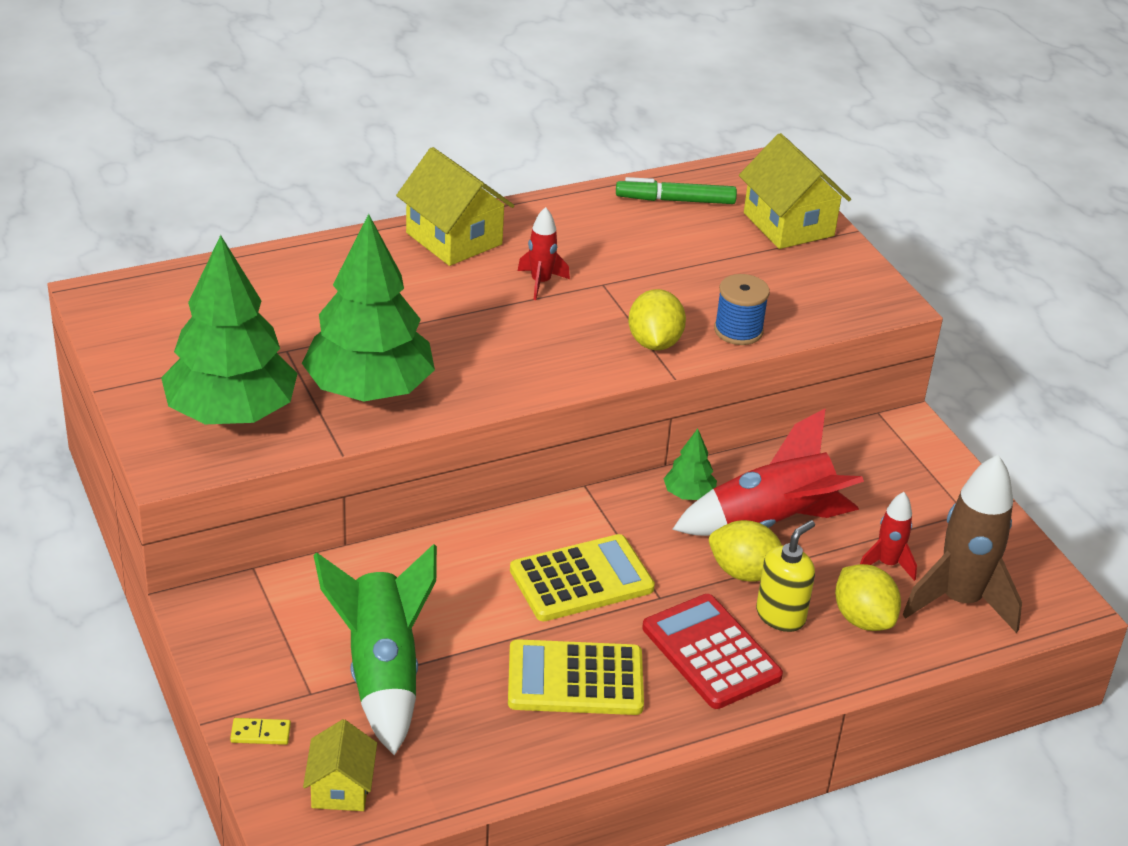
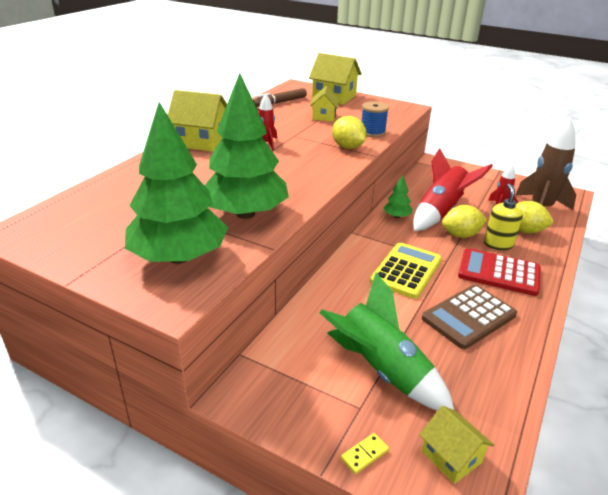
camera: 35 degrees left, 5 degrees down
(575, 679) = (469, 317): yellow calculator -> brown calculator
(675, 200) = (279, 102): green marker -> brown marker
(707, 262) = (324, 116): none -> yellow house

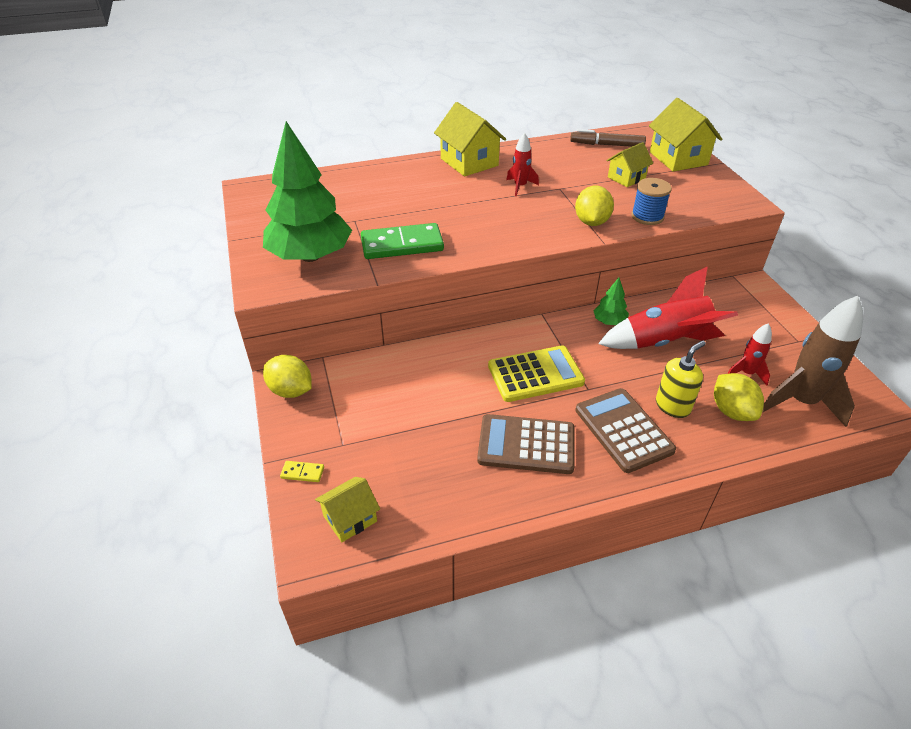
camera: 45 degrees right, 10 degrees up
(245, 213) = (402, 245): green tree -> green domino
(382, 370) = (393, 433): green rocket -> none
(451, 457) = (350, 518): yellow house -> yellow house turned 45 degrees clockwise
(461, 235) = (647, 375): yellow lemon -> yellow lemon (291, 391)
(498, 273) = (623, 430): red calculator -> brown calculator

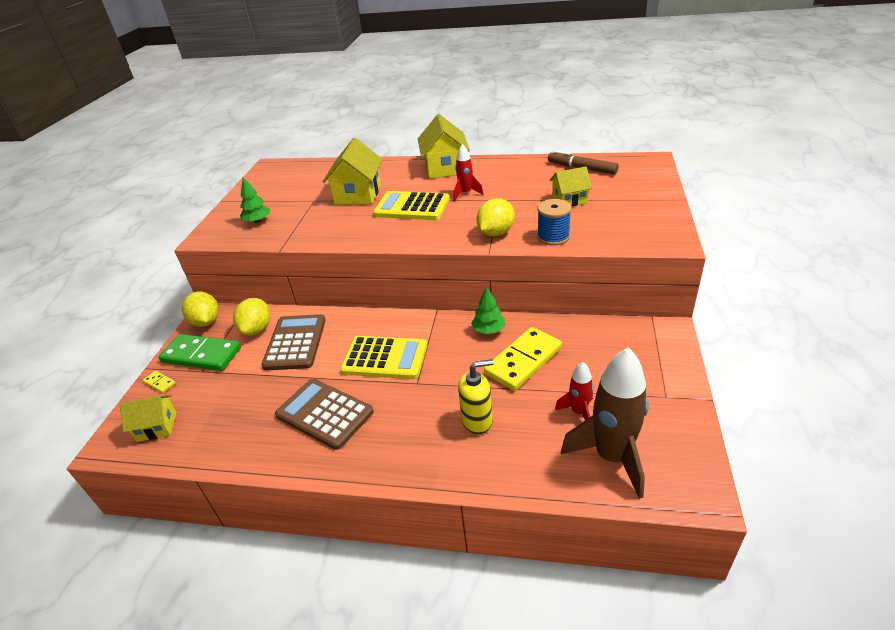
camera: 30 degrees right, 5 degrees down
(310, 256) = (258, 221): green tree -> green tree, size x0.43
(402, 245) = (327, 224): green domino -> green domino (202, 355)
(478, 210) = (412, 207): none -> yellow calculator
(623, 430) = (413, 428): brown calculator -> brown calculator (295, 343)
(664, 342) = (523, 361): red rocket -> yellow domino
(678, 158) = (640, 189): yellow house -> yellow house (358, 194)
(732, 411) = (530, 443): yellow lemon -> yellow lemon (257, 329)

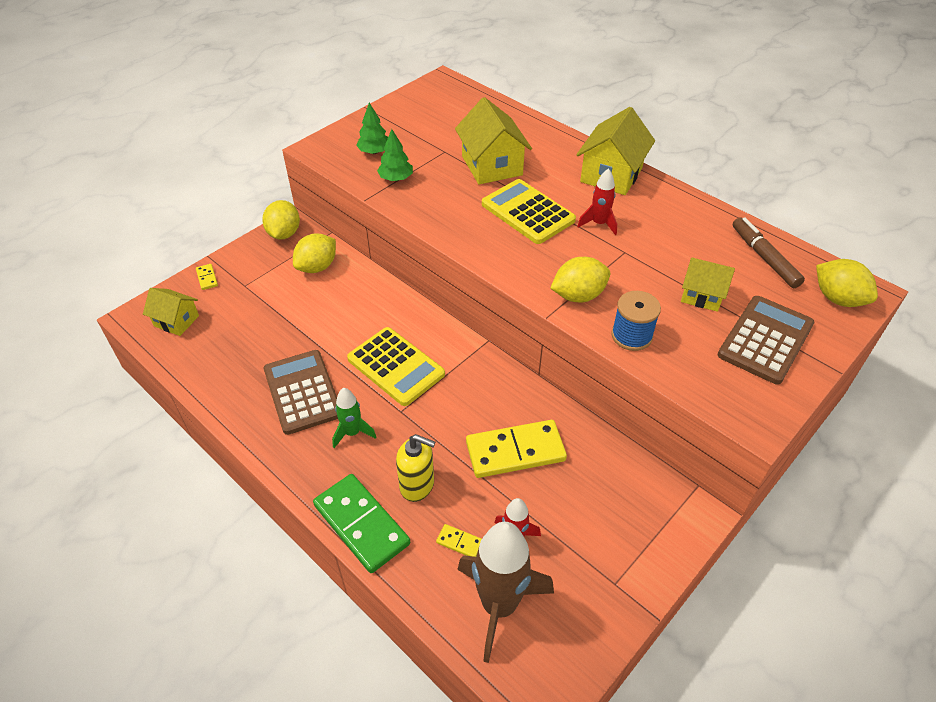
camera: 30 degrees right, 10 degrees up
(202, 355) = (256, 268): green domino -> green domino (361, 524)
(295, 343) = (336, 301): brown calculator -> brown calculator (765, 340)
(358, 194) = (492, 165): yellow house -> yellow house turned 60 degrees counterclockwise
(393, 417) = (352, 433): none -> green rocket
(489, 330) = (515, 395): green tree -> green tree (396, 179)
(544, 436) = (459, 542): none -> yellow domino
(642, 169) = (837, 299): none -> yellow lemon

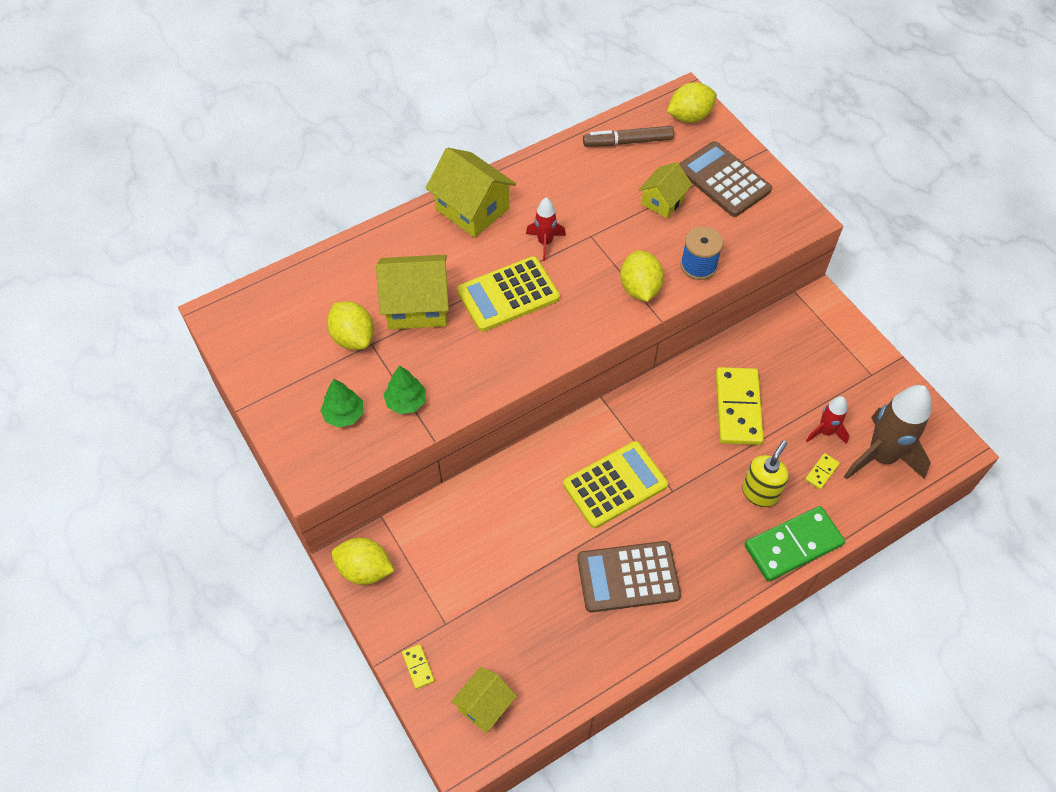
camera: 75 degrees left, 10 degrees up
(207, 278) = (418, 667): yellow domino -> yellow domino turned 75 degrees clockwise
(317, 267) = (440, 539): yellow lemon -> yellow lemon (353, 337)
(352, 433) = (690, 537): green rocket -> none

